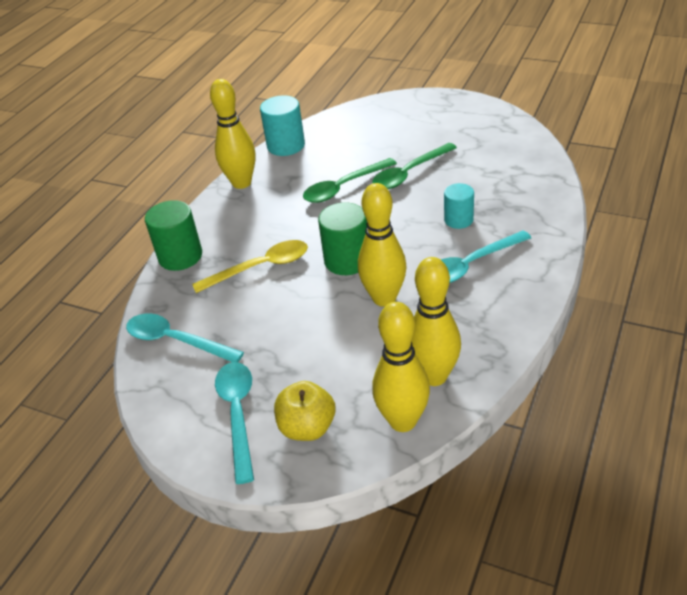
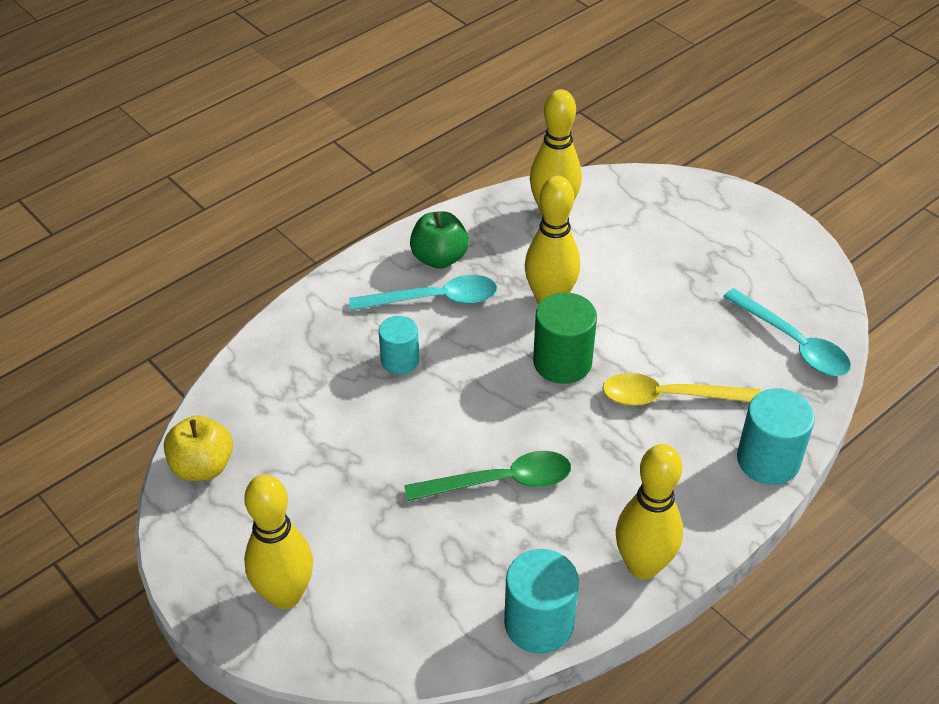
camera: 160 degrees left, 5 degrees up
(180, 256) = (768, 460): green cylinder -> turquoise cylinder
(238, 414) = (745, 247): turquoise spoon -> none
(307, 427) = (686, 215): yellow apple -> yellow apple (202, 466)
(403, 421) = (603, 191): yellow bowling pin -> yellow bowling pin (285, 595)
(409, 173) = (398, 464): green spoon -> none
(496, 295) = (439, 258): none -> green apple

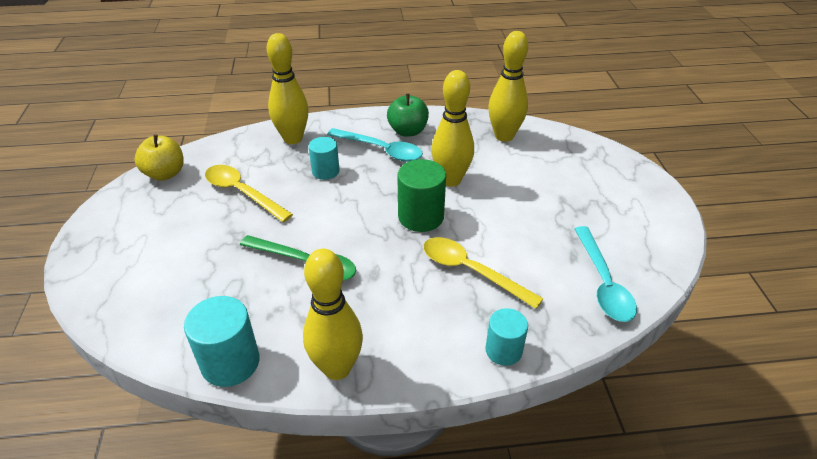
camera: 35 degrees right, 5 degrees down
(285, 595) = (121, 259): yellow bowling pin -> yellow bowling pin (293, 139)
(332, 439) = (242, 193): none -> yellow spoon
(768, 460) = (503, 350): turquoise cylinder -> turquoise cylinder, size x0.65

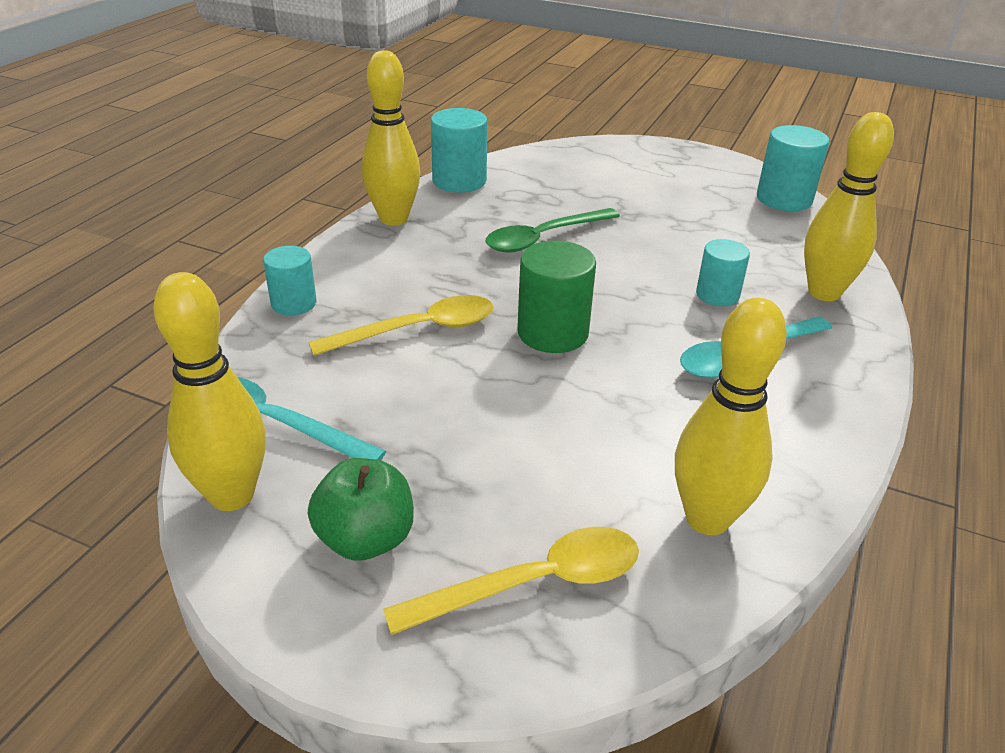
camera: 120 degrees right, 5 degrees down
(165, 174) = (784, 199): yellow apple -> turquoise cylinder
(242, 193) = (709, 232): yellow spoon -> yellow spoon (533, 583)
(408, 131) = (791, 404): green apple -> green apple (366, 539)
(451, 180) = (614, 391): yellow bowling pin -> yellow bowling pin (232, 495)

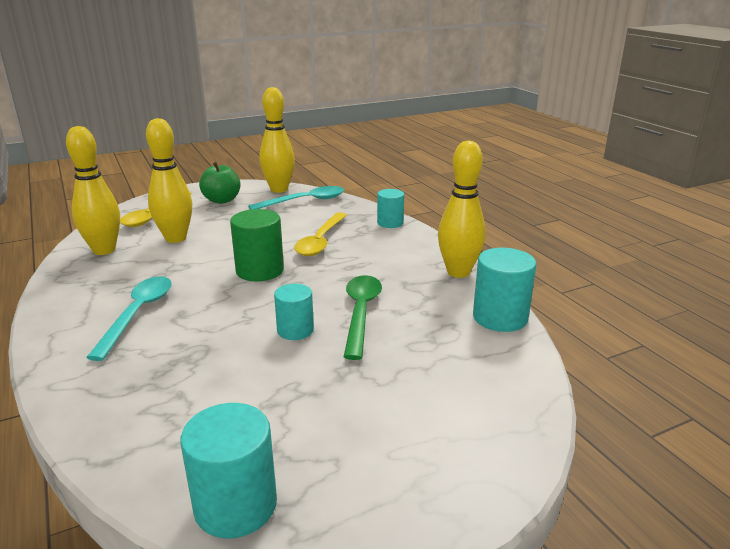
camera: 130 degrees right, 10 degrees down
(717, 295) = (193, 342): turquoise cylinder -> turquoise cylinder (295, 330)
(824, 293) = (110, 393): yellow bowling pin -> yellow bowling pin (175, 238)

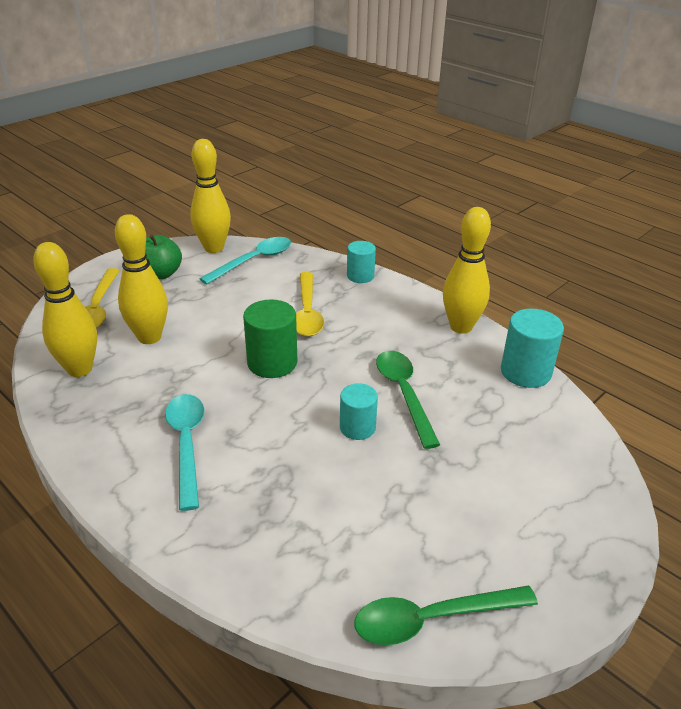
camera: 20 degrees left, 10 degrees up
(235, 505) = (432, 619): turquoise cylinder -> green spoon

